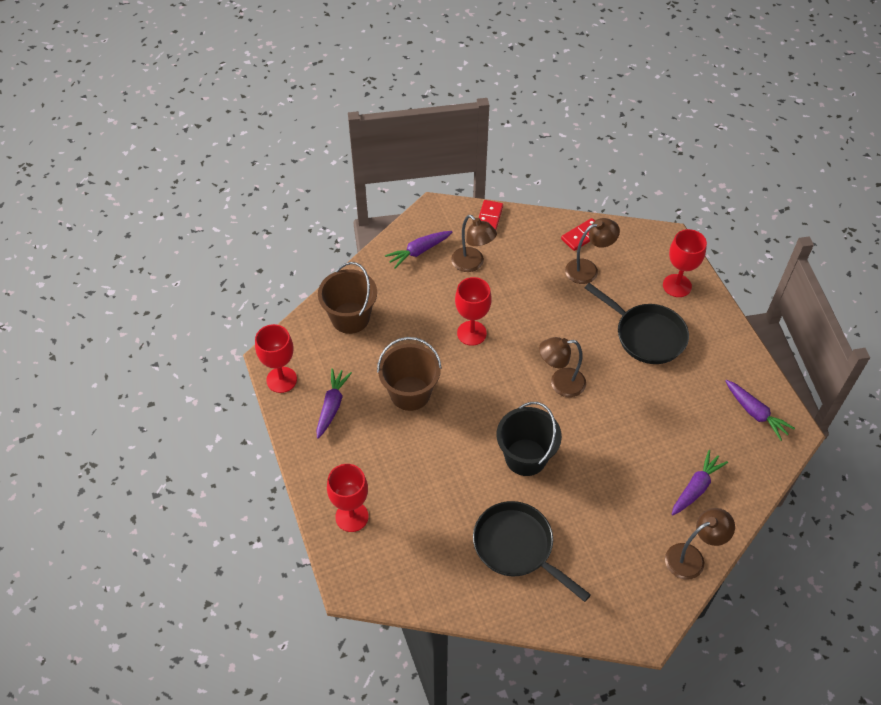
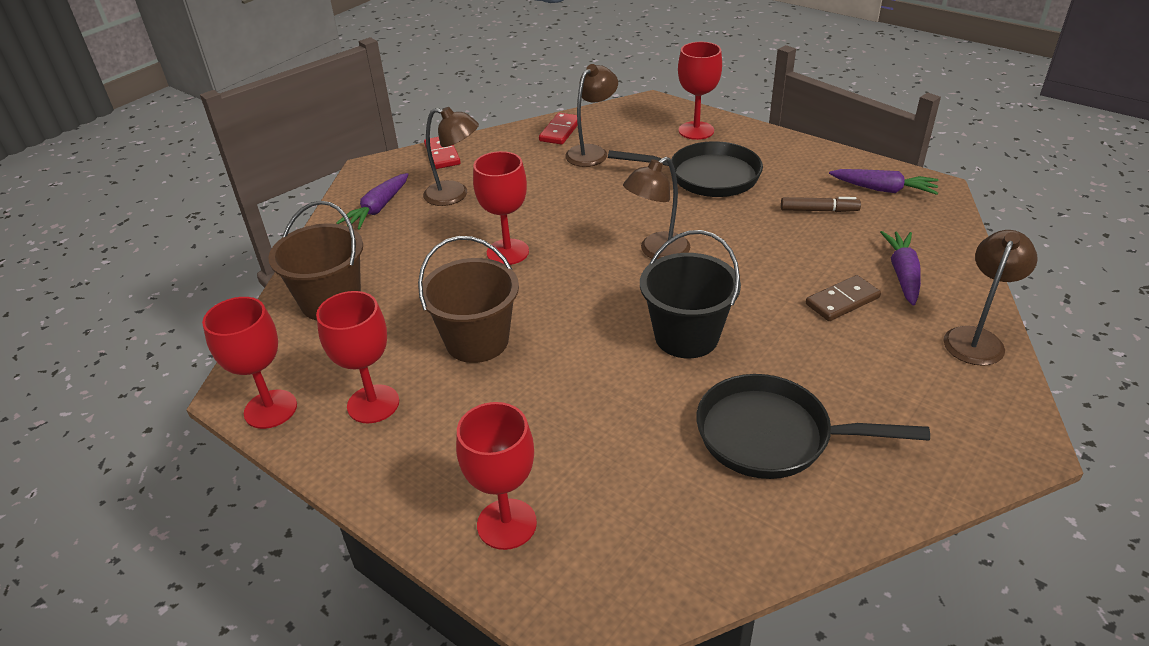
camera: 30 degrees left, 15 degrees down
(332, 406) = (373, 404): purple carrot -> red goblet
(638, 485) = (842, 301): none -> brown domino
(693, 407) = (819, 210): none -> brown marker

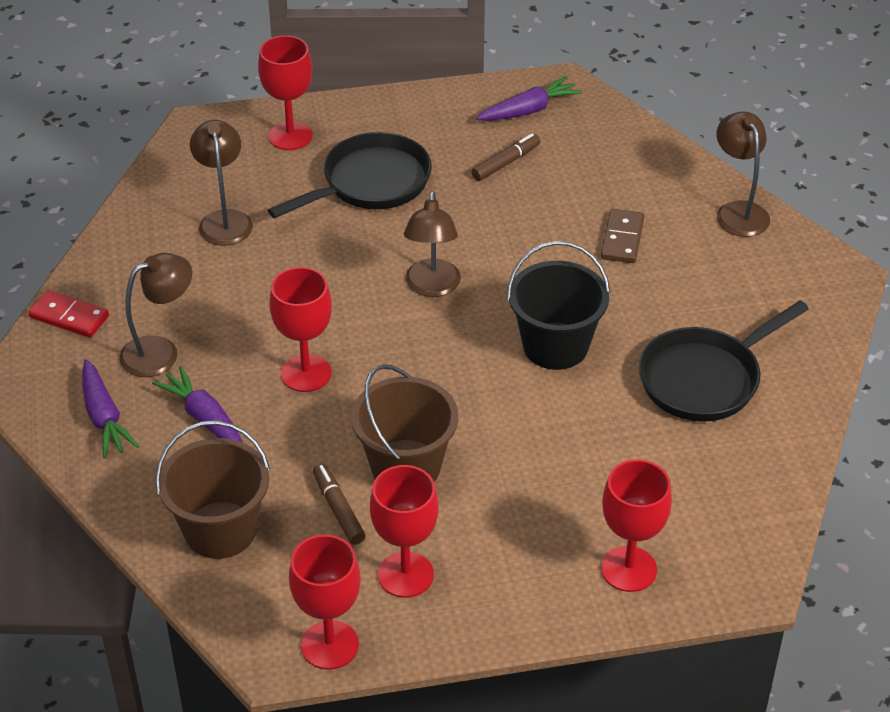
camera: 50 degrees left, 5 degrees up
(402, 337) = (338, 509): none -> brown marker
(560, 131) = (154, 214): red domino -> none
(903, 274) = (634, 186): purple carrot -> purple carrot (205, 418)

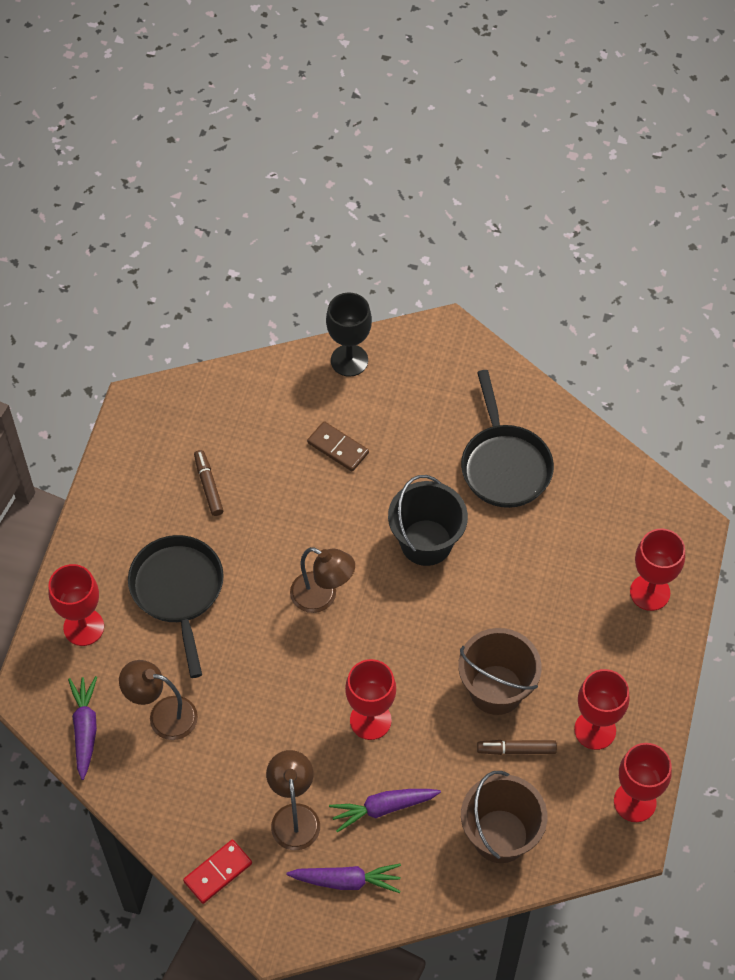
camera: 65 degrees left, 15 degrees up
(529, 110) = (154, 441): purple carrot -> purple carrot (85, 729)
(738, 211) = (349, 360): brown lamp -> black goblet

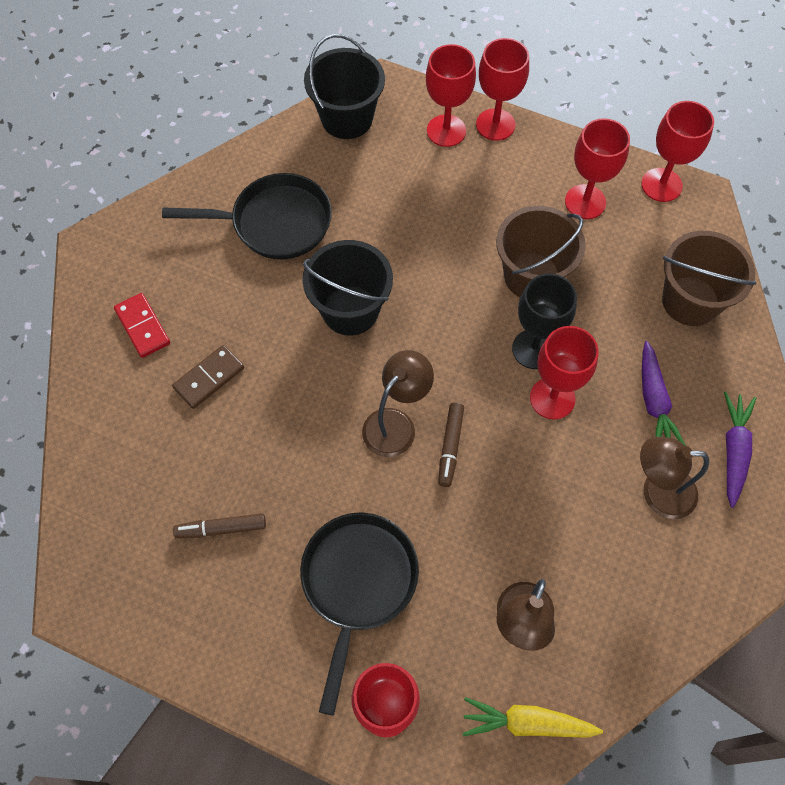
camera: 80 degrees left, 5 degrees up
(85, 729) = (527, 722): purple carrot -> yellow carrot
(178, 591) = (358, 583): black pan -> black pan turned 105 degrees clockwise
(218, 872) = (720, 584): red domino -> red domino (143, 327)
(349, 360) = (96, 348): black goblet -> black goblet (534, 349)
(516, 750) = (599, 270): brown marker -> brown marker (450, 447)
(640, 502) = (347, 118): none -> black bucket
(670, 636) = (495, 125): none -> red goblet

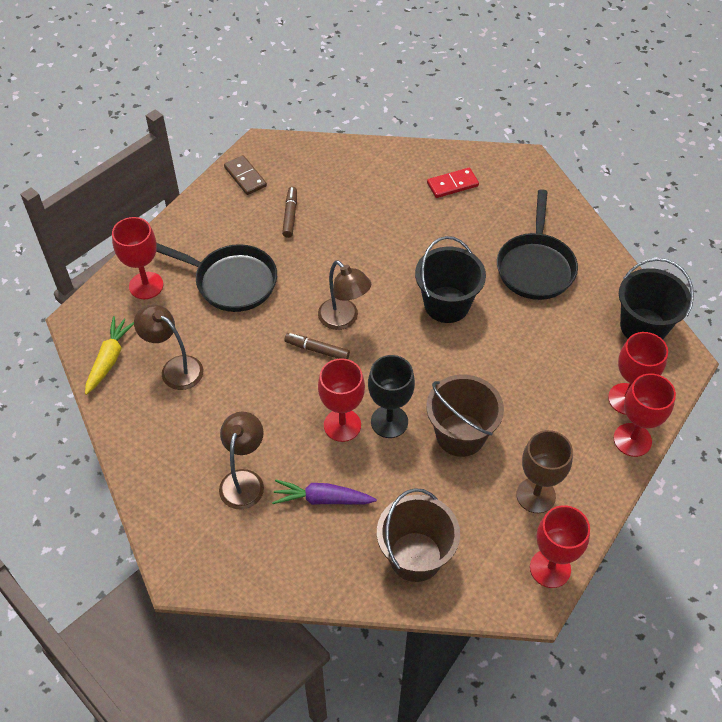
camera: 100 degrees right, 10 degrees down
(209, 378) = (403, 217): brown domino -> brown domino (245, 177)
(585, 202) = (536, 495): red goblet -> brown goblet
(734, 451) = (264, 548): purple carrot -> none

